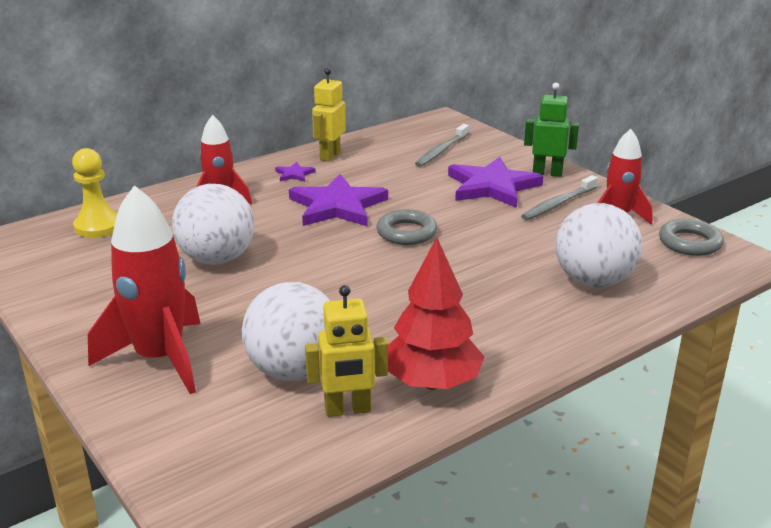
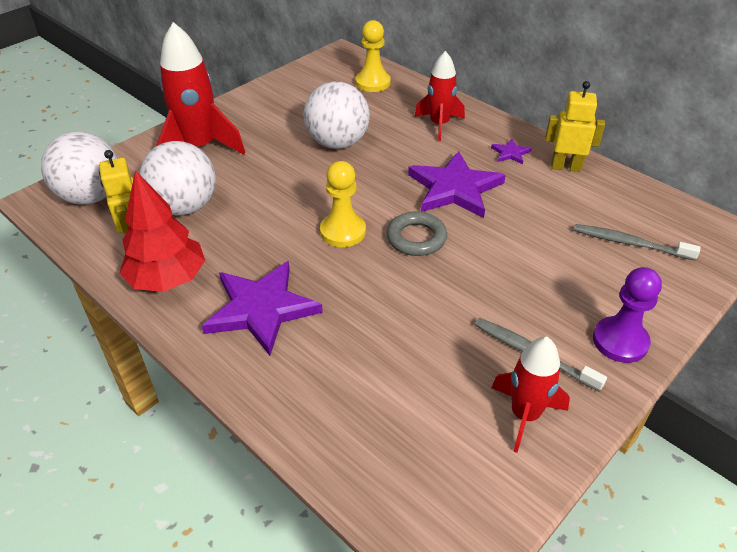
camera: 80 degrees right, 15 degrees up
(383, 268) = (343, 231): none -> yellow pawn
(492, 186) = (553, 292): purple star -> purple star (261, 309)
(547, 173) = (620, 341): green robot -> purple pawn
(593, 281) = (350, 387): white ball -> white ball (91, 196)
(689, 243) = (474, 494): grey ring -> none

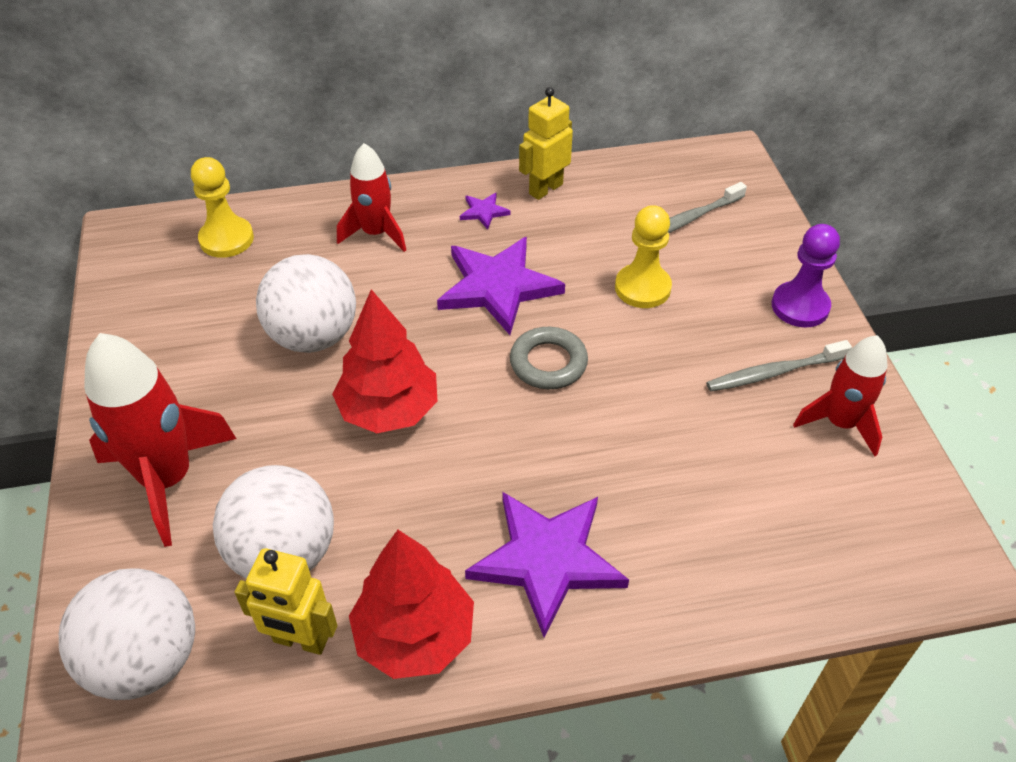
camera: 55 degrees left, 5 degrees up
(313, 194) = (388, 410): none -> red tree
(343, 231) = (481, 418): yellow pawn -> yellow pawn (642, 288)

